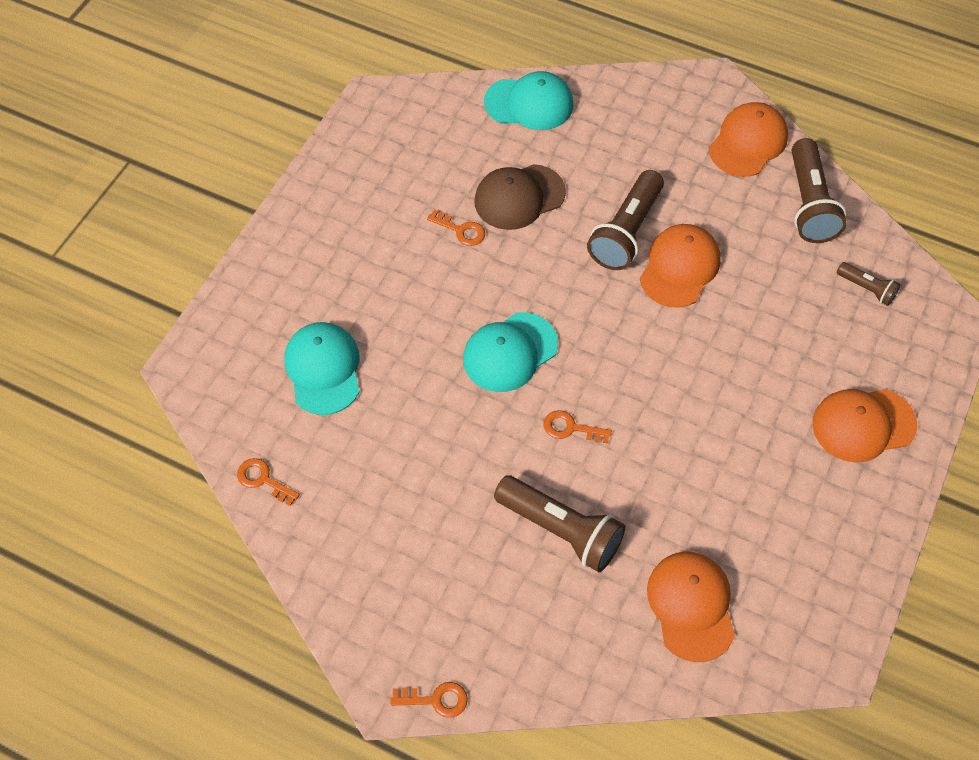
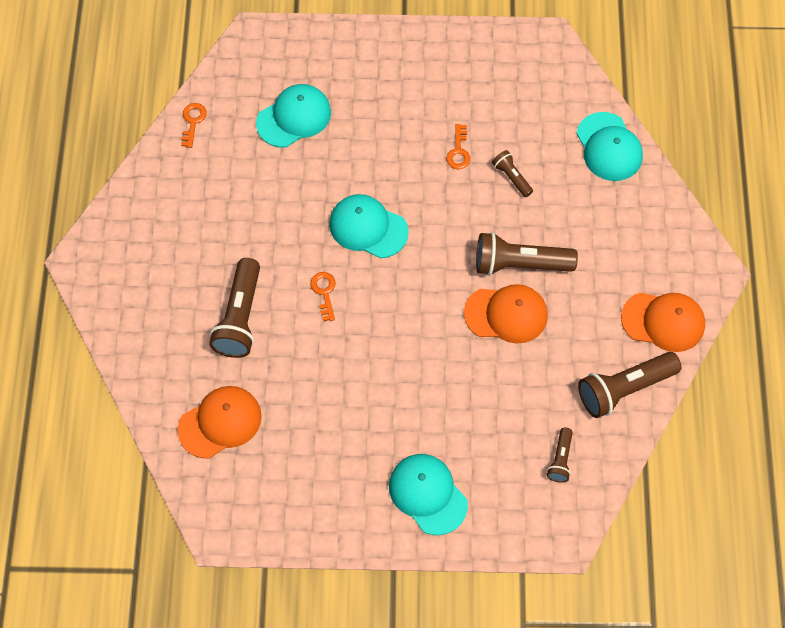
camera: 65 degrees right, 5 degrees up
(435, 699) = (85, 290): orange key -> none
(519, 197) = (511, 177): brown cap -> brown flashlight
(863, 424) = (428, 494): orange cap -> turquoise cap

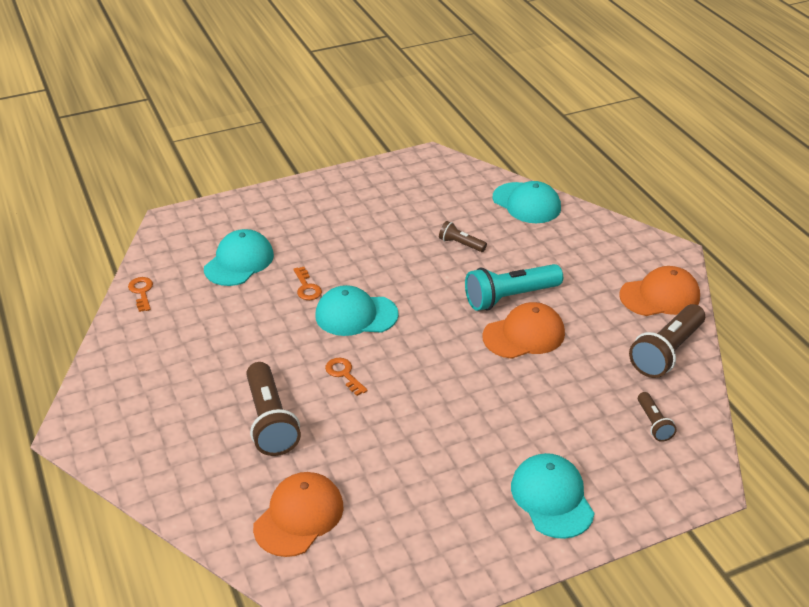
camera: 25 degrees left, 25 degrees down
(428, 494) = (552, 498): turquoise cap -> turquoise cap turned 45 degrees clockwise
(458, 151) = (403, 241): orange key -> orange key (306, 287)
(520, 264) = (510, 297): brown flashlight -> turquoise flashlight

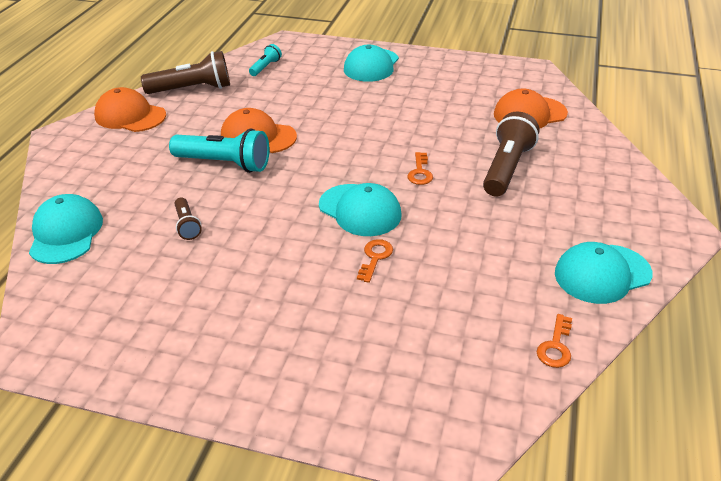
camera: 140 degrees left, 0 degrees up
(239, 262) = (416, 326): turquoise cap -> turquoise cap (602, 274)
(653, 423) = (265, 67): brown flashlight -> turquoise flashlight

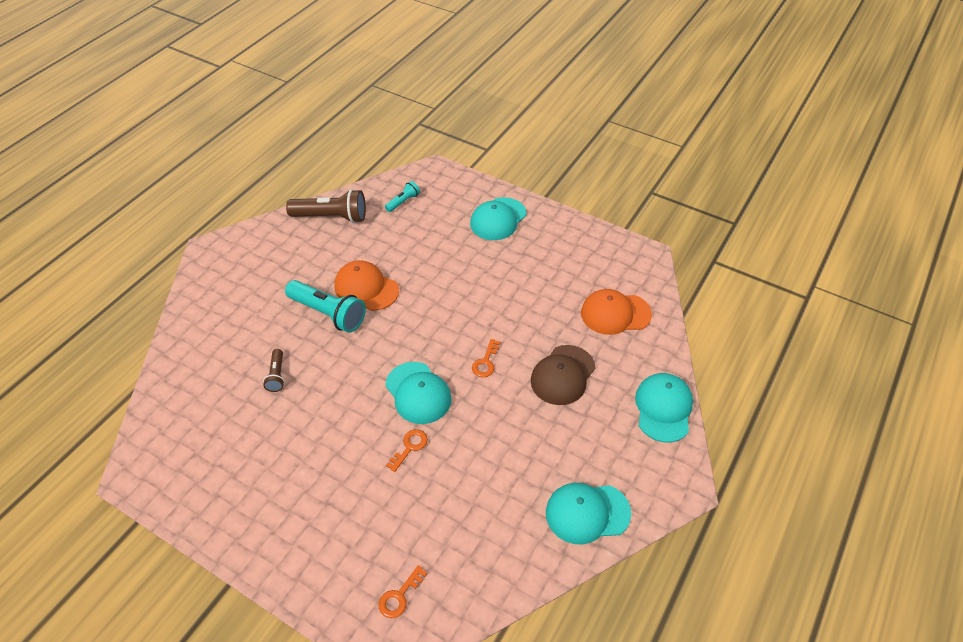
camera: 15 degrees right, 10 degrees up
(66, 233) = (184, 361): turquoise cap -> turquoise cap (663, 408)
(130, 116) = (270, 239): orange cap -> none
(506, 168) = (563, 375): brown flashlight -> brown cap
(555, 346) = (512, 574): orange key -> orange key (400, 596)

